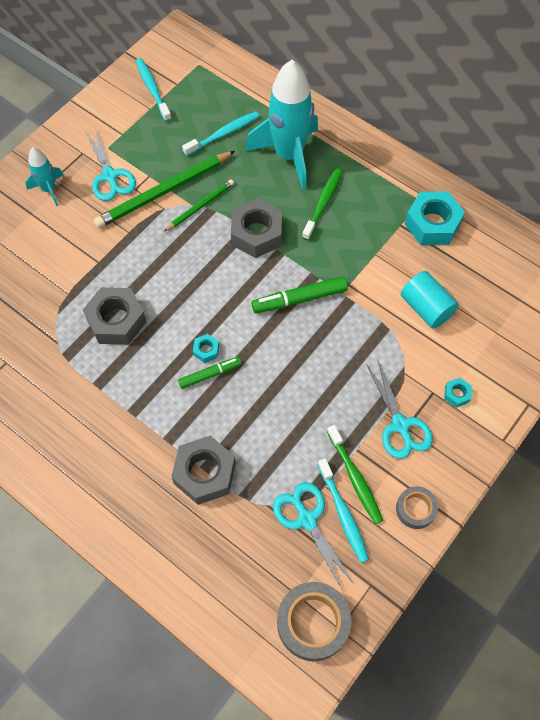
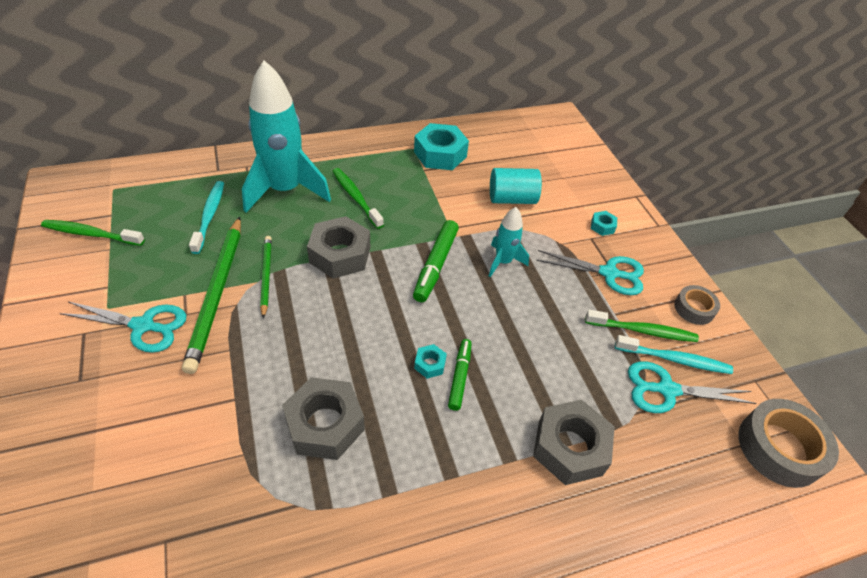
camera: 60 degrees left, 15 degrees down
(49, 189) = (87, 392): turquoise rocket -> turquoise rocket (503, 262)
(152, 89) = (91, 234): turquoise toothbrush -> green toothbrush

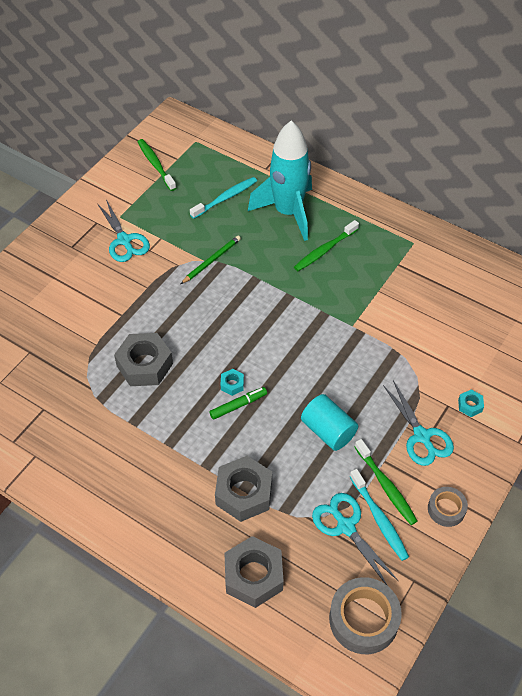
camera: 55 degrees right, 5 degrees up
(217, 293) = (176, 251): green pencil -> none
(340, 254) = (267, 280): grey nut -> grey nut (253, 576)
(356, 197) = (324, 250): green toothbrush -> green toothbrush turned 150 degrees counterclockwise
(435, 265) = (313, 334): green marker -> none
(440, 154) = (427, 261): turquoise nut -> none
(503, 262) = (360, 367): turquoise rocket -> none
(512, 199) = (431, 333): turquoise cylinder -> turquoise cylinder (328, 431)

